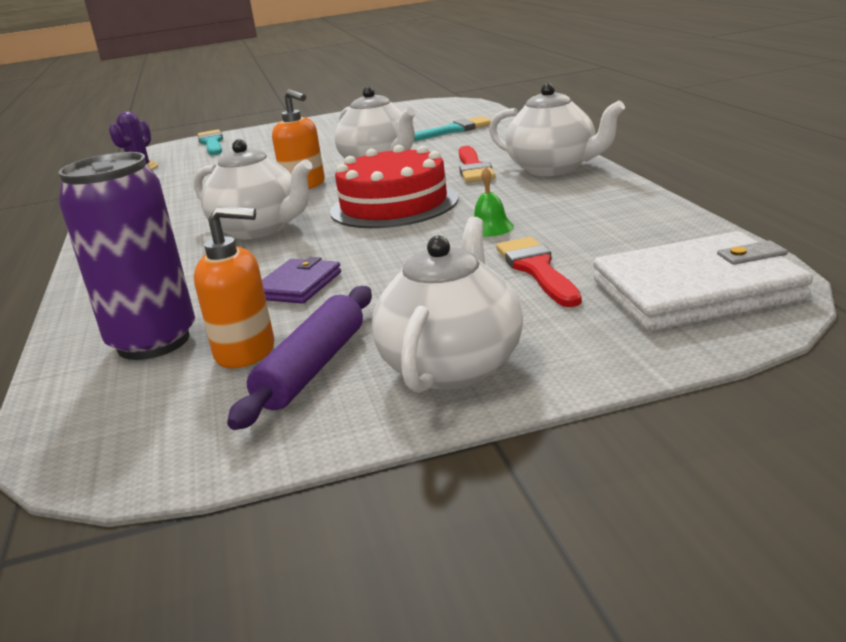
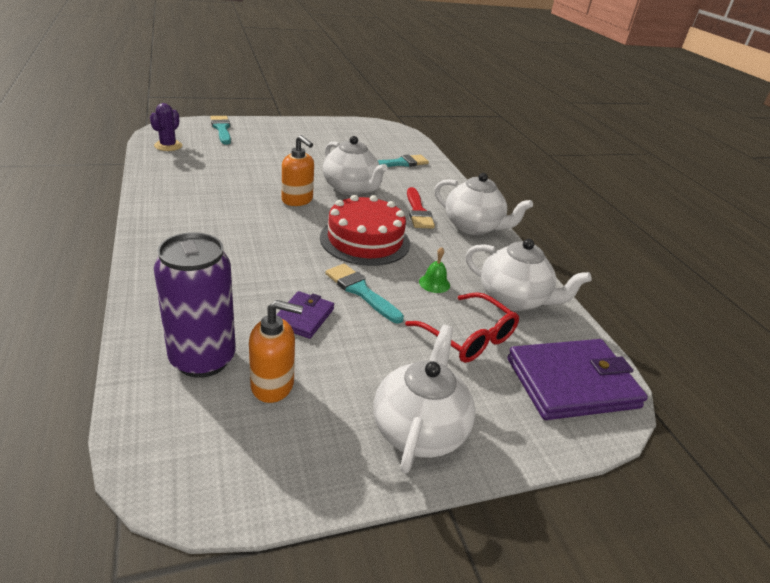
camera: 10 degrees left, 10 degrees up
(259, 230) = (269, 245): white teapot -> white teapot (514, 299)
(312, 368) = (322, 412): purple rolling pin -> none
(382, 251) = (361, 291): none -> turquoise brush
(537, 270) = (468, 337): red brush -> red glasses
(697, 290) = (572, 383): white wallet -> purple wallet

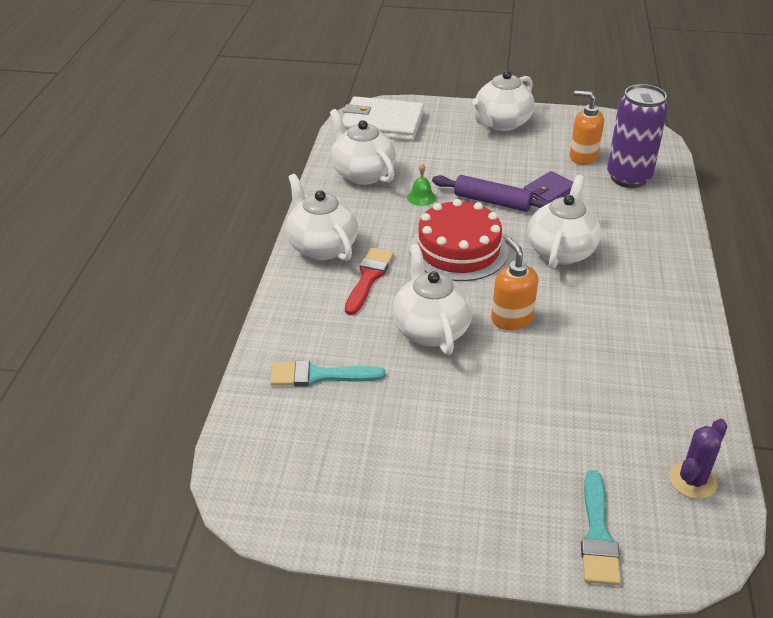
camera: 150 degrees left, 5 degrees up
(272, 252) = (561, 251): none -> white teapot
(361, 291) = (492, 202): turquoise brush -> purple rolling pin
(468, 337) = (428, 157): red glasses -> none
(572, 383) = (382, 123): purple wallet -> white wallet

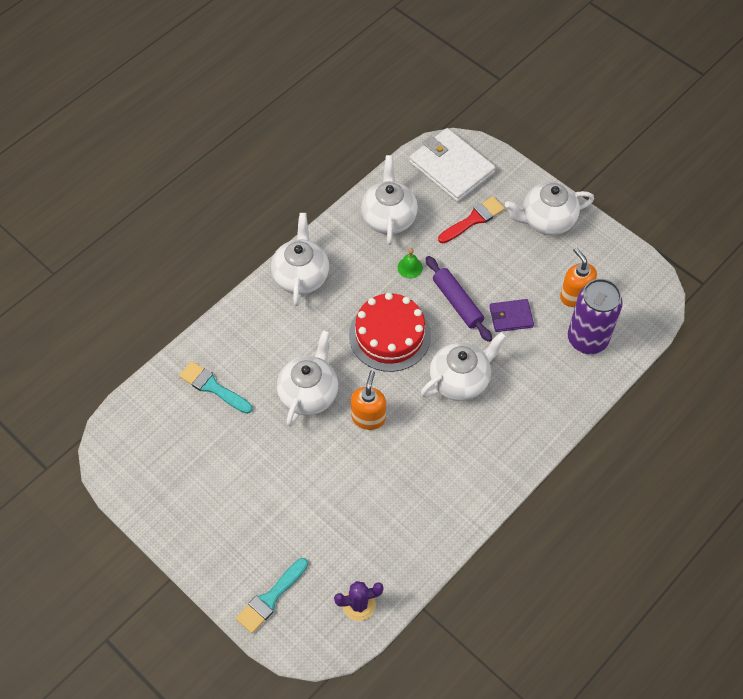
camera: 35 degrees right, 20 degrees up
(368, 278) = (308, 324): red brush -> red brush (473, 219)

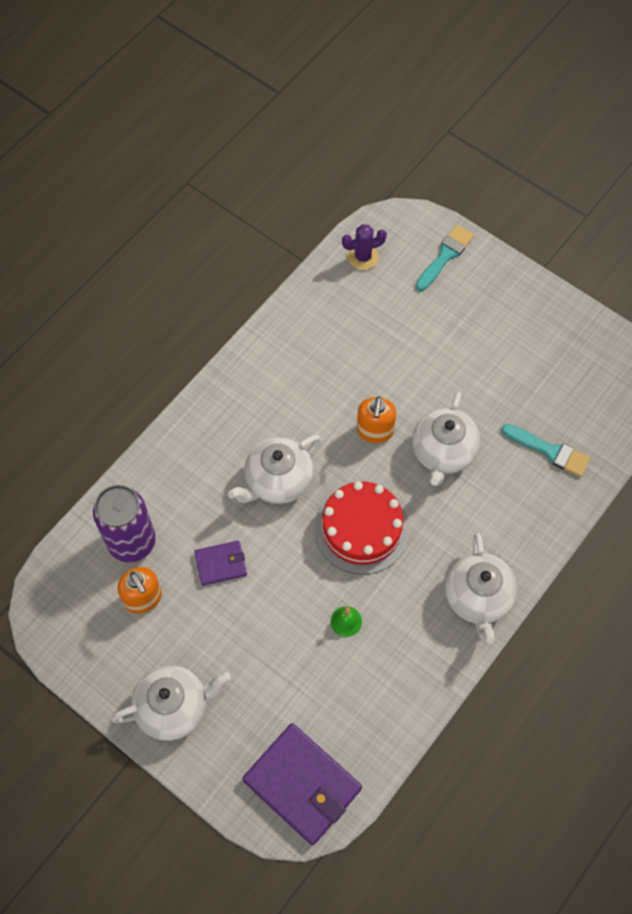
camera: 175 degrees right, 5 degrees up
(389, 217) = (379, 694): white teapot -> none
(451, 167) = (302, 784): white wallet -> purple wallet
(457, 303) = (285, 577): purple rolling pin -> none
(473, 219) = (269, 700): red brush -> none

